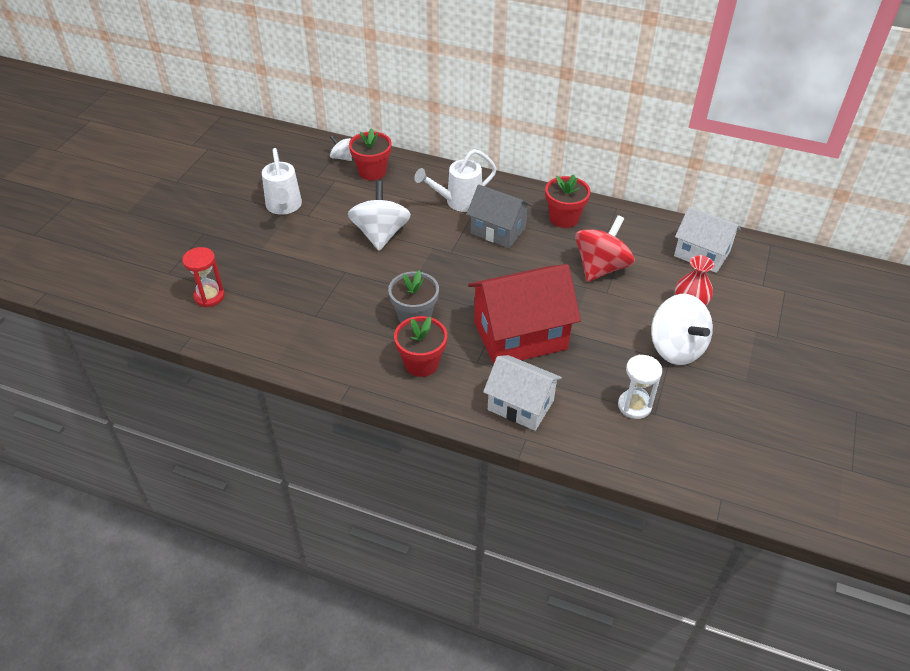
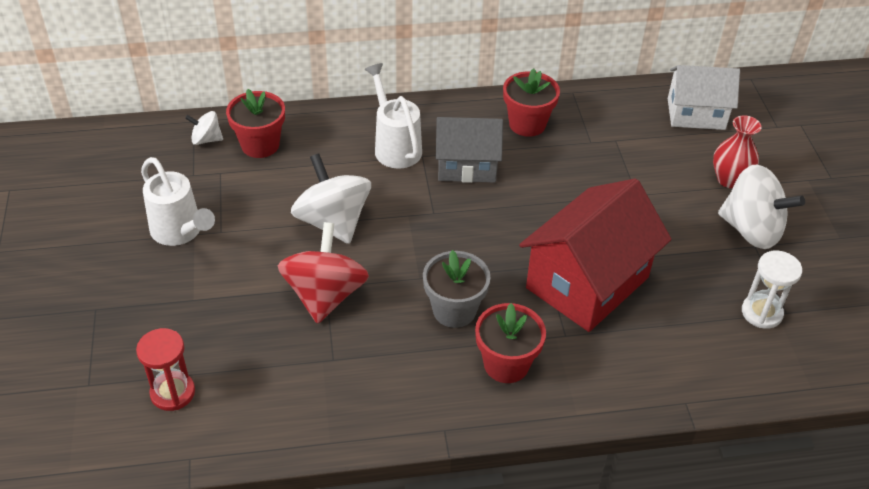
camera: 30 degrees left, 0 degrees up
(459, 202) = (395, 146): white watering can -> white watering can turned 120 degrees clockwise
(520, 405) = (650, 365): white house -> none
(601, 267) = (609, 168): red spinning top -> red spinning top (325, 295)

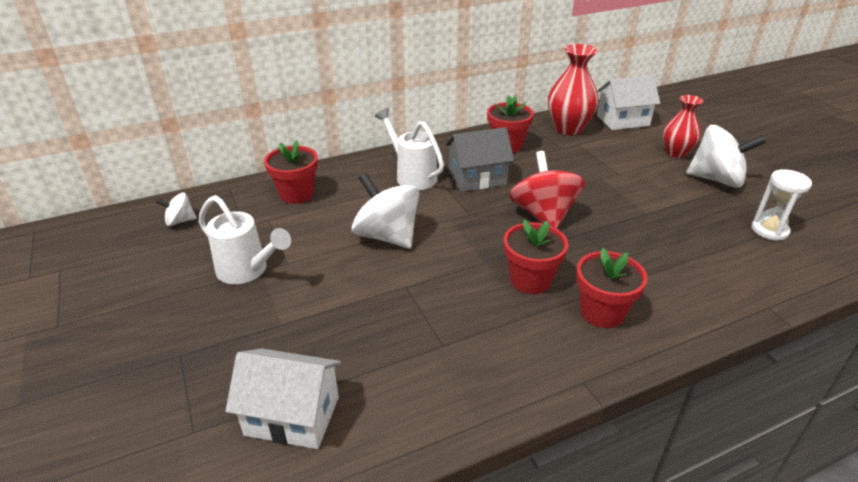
camera: 15 degrees left, 10 degrees down
(173, 392) = (292, 416): red hourglass -> white house
(206, 139) = (246, 198): white spinning top -> white spinning top (180, 221)
(325, 295) = (408, 293): red spinning top -> red spinning top (543, 215)
(454, 310) = (530, 280): grey flower pot -> red flower pot
(587, 283) = (624, 237): red house -> none
(617, 113) = (568, 129): none -> red vase

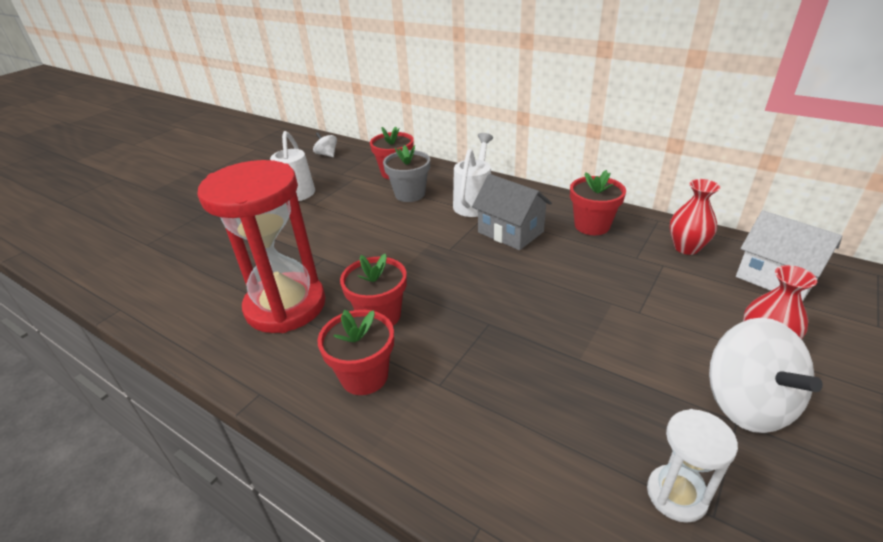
camera: 60 degrees right, 0 degrees up
(292, 416) = (169, 270): white house -> none
(351, 200) = (410, 194): none -> grey flower pot
(387, 236) = (379, 226): white spinning top -> none
(464, 332) = (285, 306): none -> red hourglass
(543, 215) = (491, 288): red spinning top -> none
(568, 129) = (686, 247): red vase -> red vase, size x0.67

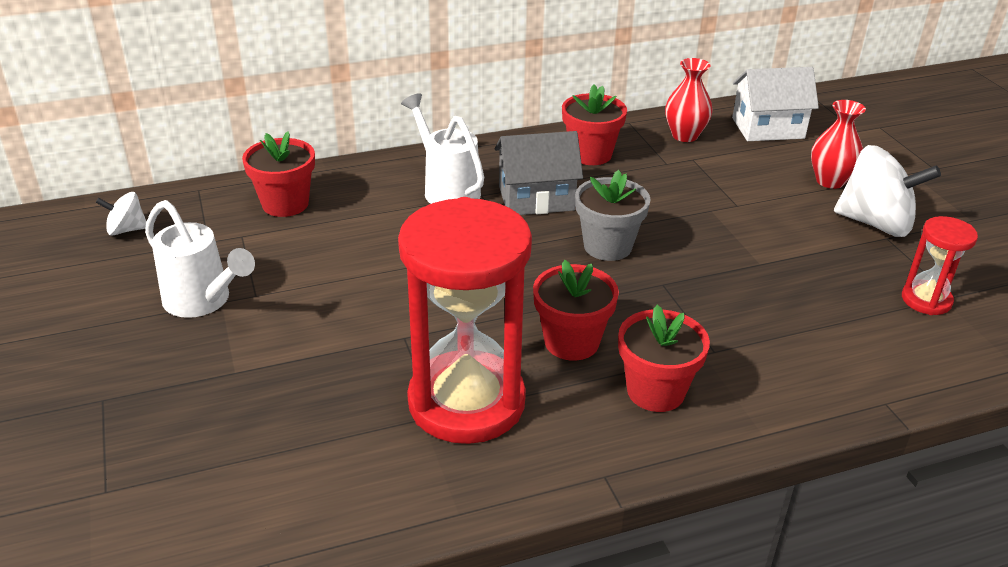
camera: 55 degrees left, 0 degrees up
(410, 194) = (357, 218): grey flower pot -> grey flower pot (607, 246)
(676, 495) = (926, 300): white hourglass -> red hourglass

